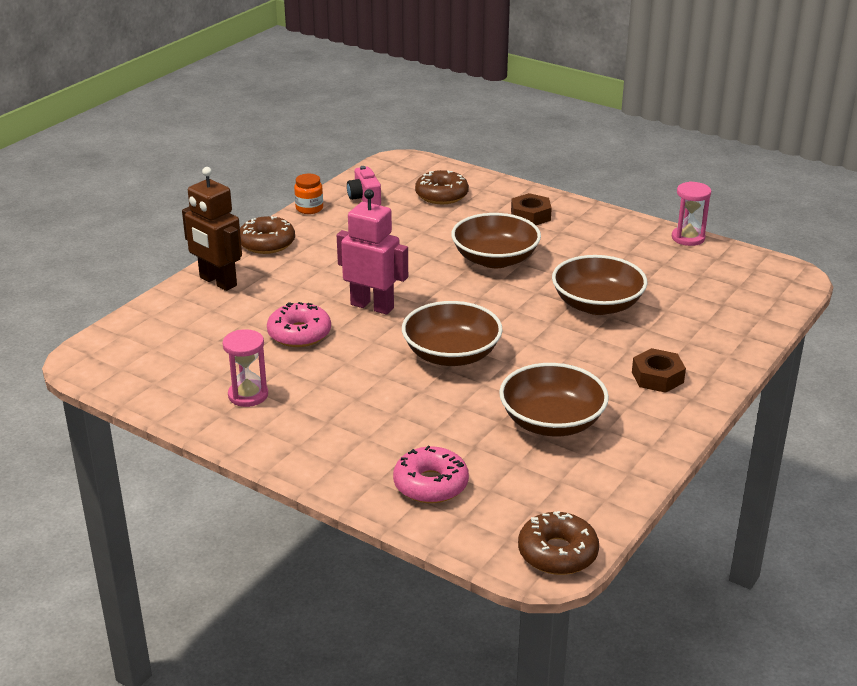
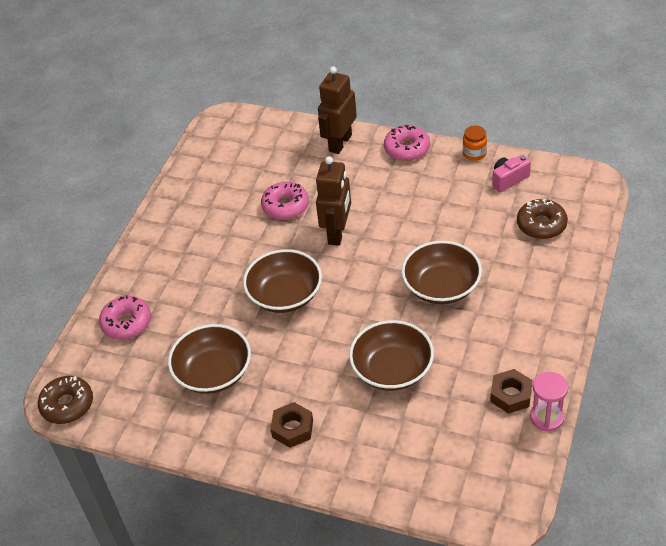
camera: 80 degrees right, 15 degrees up
(248, 395) = (203, 205): pink hourglass -> none
(267, 243) = (407, 149): brown donut -> pink donut
(372, 306) = (337, 233): pink robot -> brown robot
(530, 216) = (533, 293): brown nut -> brown nut (511, 395)

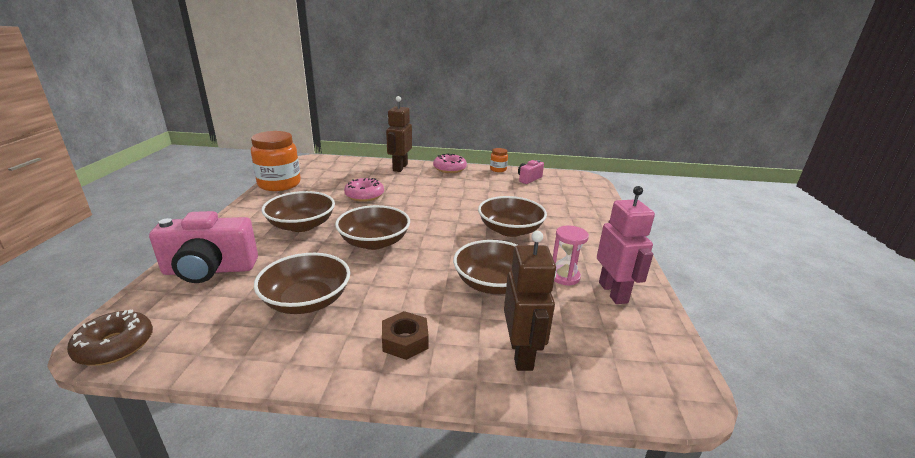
camera: 20 degrees left, 20 degrees down
(126, 323) = (210, 270): pink donut -> pink camera
(187, 176) = (279, 184): none -> orange jar
(211, 260) = (301, 225): none -> brown bowl
(337, 233) = (411, 206): brown robot -> brown robot (521, 354)
(511, 395) = (613, 292): brown nut -> pink robot
(541, 225) = (565, 197): brown donut -> none
(547, 417) = (657, 306): pink hourglass -> pink hourglass (564, 276)

